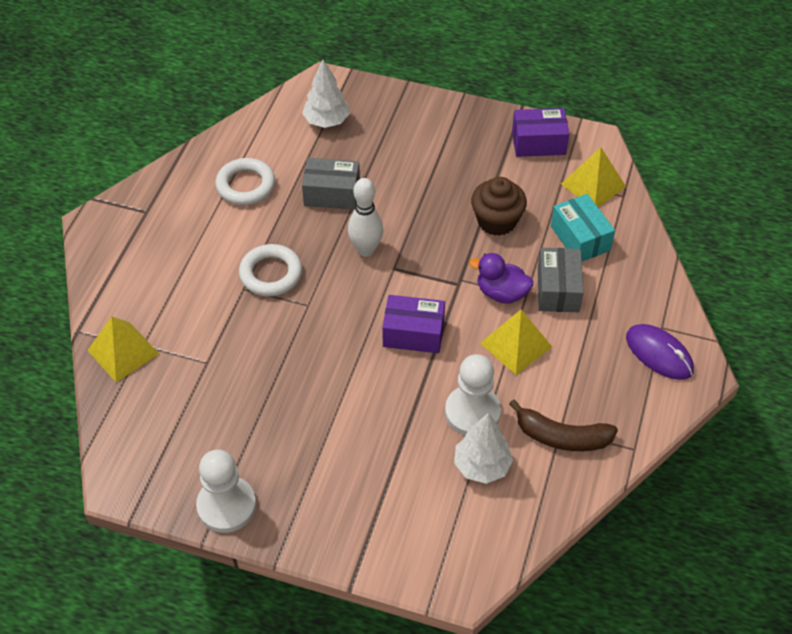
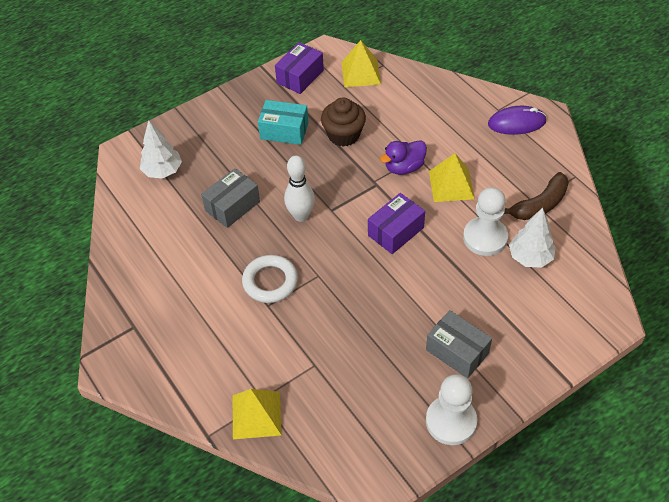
camera: 50 degrees left, 0 degrees up
(246, 185) = (173, 251): white ring -> none
(558, 289) = (427, 139): grey box -> grey box (457, 351)
(580, 238) = (396, 104): turquoise box -> turquoise box (284, 131)

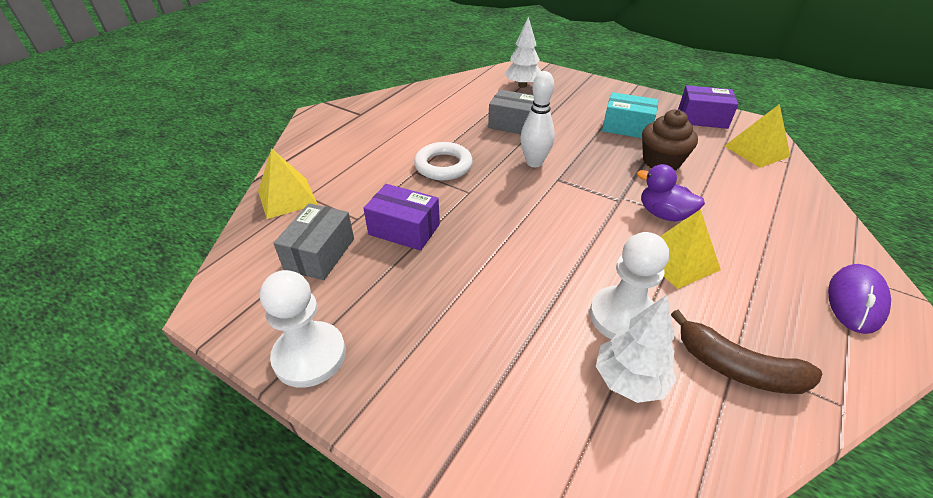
camera: 65 degrees right, 10 degrees down
(284, 131) = (626, 127): turquoise box -> turquoise box turned 60 degrees counterclockwise
(396, 231) = (566, 231): purple box -> purple box (404, 229)
(457, 351) = (421, 334): grey box -> grey box (320, 254)
(516, 123) = (855, 300): purple mouse -> purple mouse turned 60 degrees clockwise

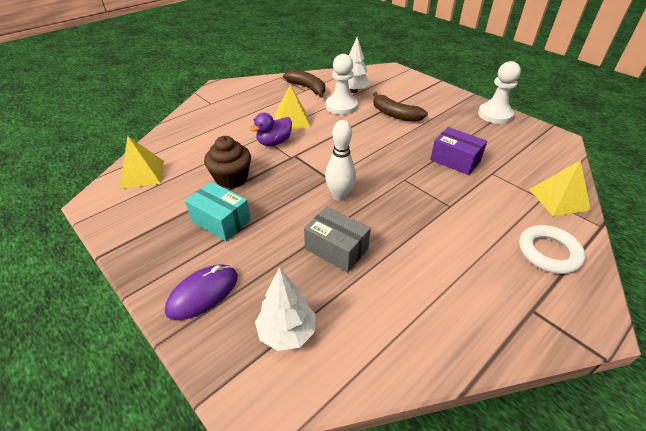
camera: 165 degrees left, 0 degrees up
(320, 254) = (510, 155): grey box -> none
(443, 166) = (423, 207): white ring -> white ring (548, 252)
(512, 313) = (395, 114): none -> brown banana
(663, 214) = (274, 142): purple duck -> purple duck turned 90 degrees clockwise
(702, 118) = (133, 218): purple box -> none
(855, 300) = (227, 96): purple mouse -> purple mouse (203, 293)

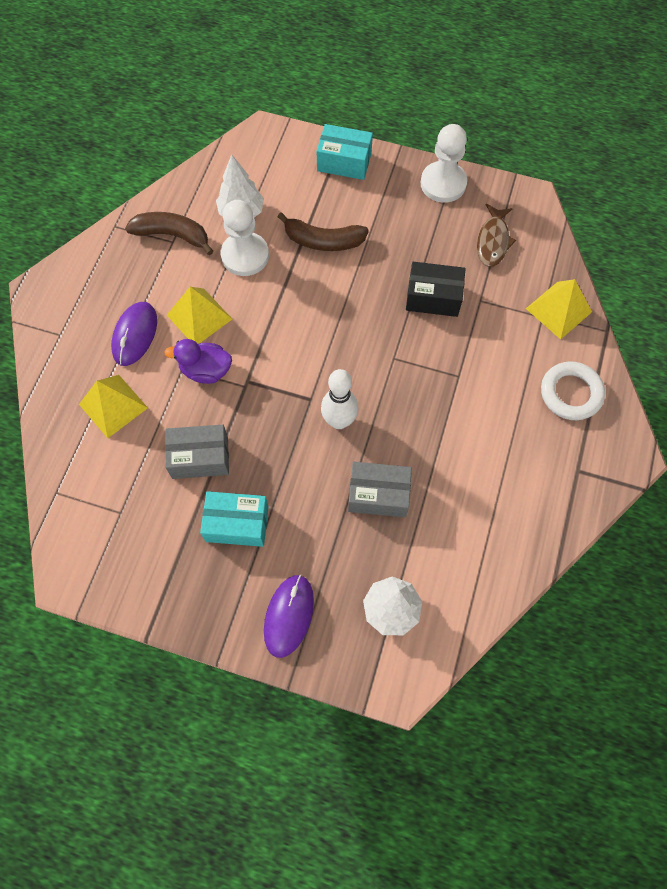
camera: 30 degrees left, 25 degrees up
(142, 174) = (86, 507): yellow pyramid -> yellow pyramid (113, 406)
(231, 178) = (200, 457): brown cupcake -> grey box
(249, 116) = (135, 335): none -> purple mouse
(274, 142) = (206, 370): purple duck -> purple duck turned 75 degrees clockwise
(432, 90) = (344, 162): none -> turquoise box
(455, 160) = (433, 297): purple box -> black box
(519, 149) = (493, 241): none -> brown fish

